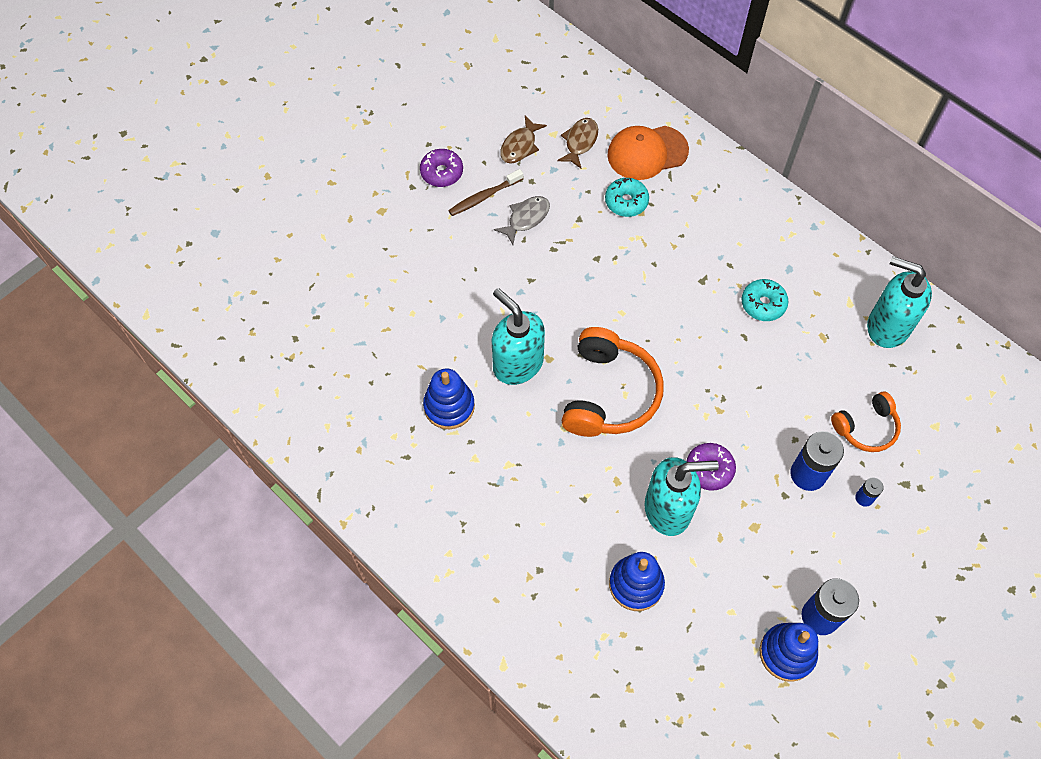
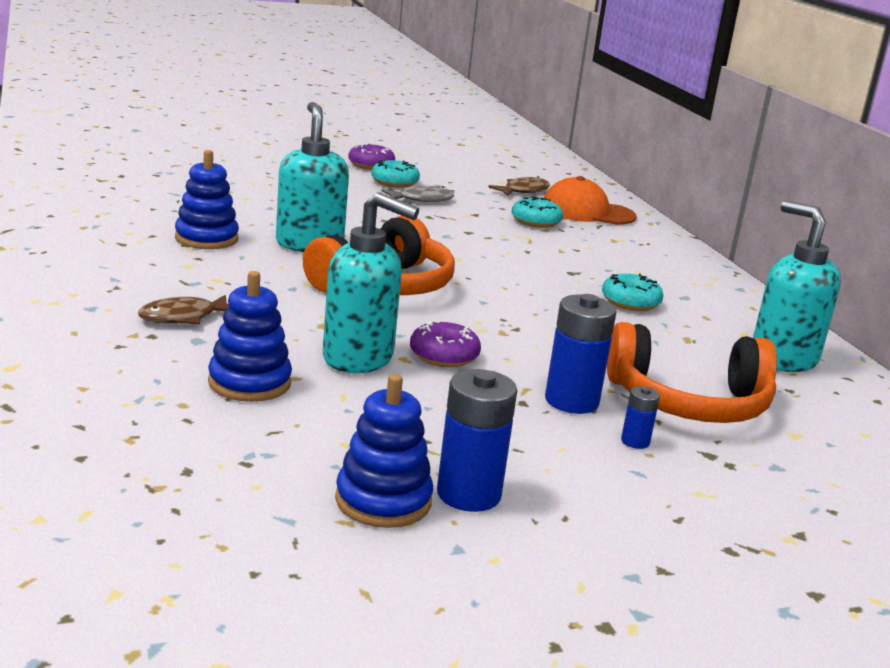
camera: 25 degrees right, 40 degrees down
(484, 197) = (394, 182): brown toothbrush -> turquoise donut
(520, 146) = (461, 177): brown fish -> brown fish (183, 317)
(866, 428) = (688, 402): orange headphones -> orange headphones, size x1.73

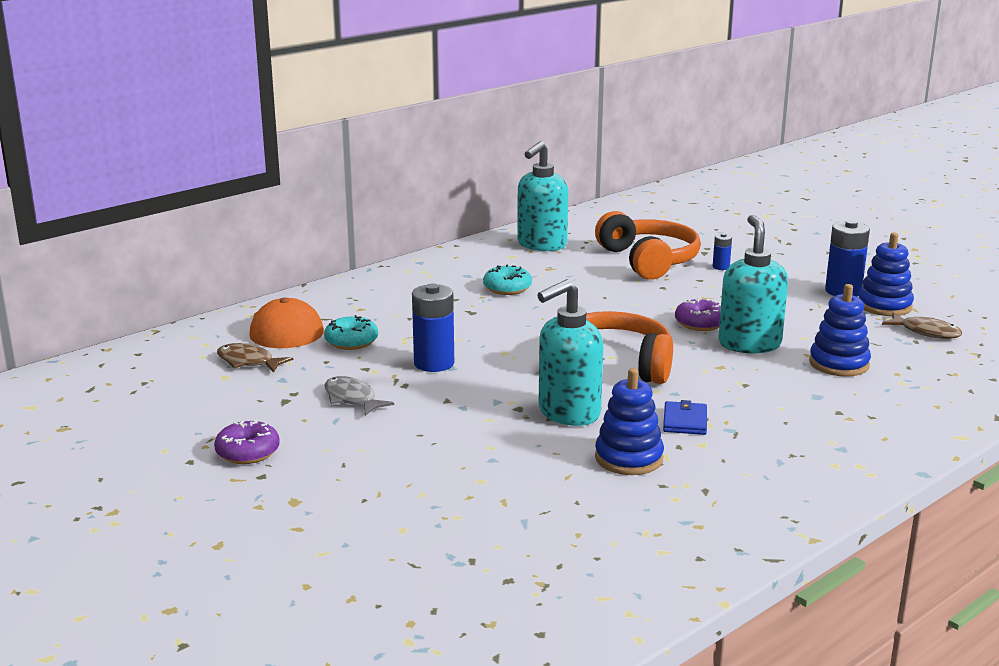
camera: 110 degrees left, 0 degrees up
(183, 317) = (794, 412): brown fish -> brown fish (926, 332)
(234, 273) = (685, 421): none -> blue wallet
(394, 182) = (305, 424): turquoise donut -> none
(571, 401) = (700, 285): blue battery -> blue battery (434, 363)

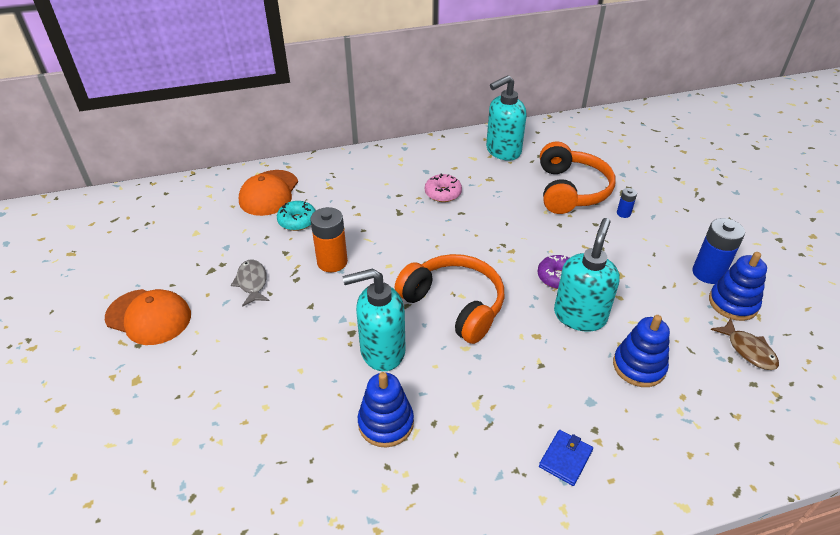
camera: 25 degrees right, 20 degrees up
(248, 362) = (220, 222): brown fish -> none
(248, 452) = (149, 317): purple donut -> orange cap
(434, 363) = (332, 262): blue battery -> orange battery
(507, 288) = (443, 193): turquoise donut -> pink donut
(685, 421) = (460, 394): blue wallet -> blue wallet (565, 459)

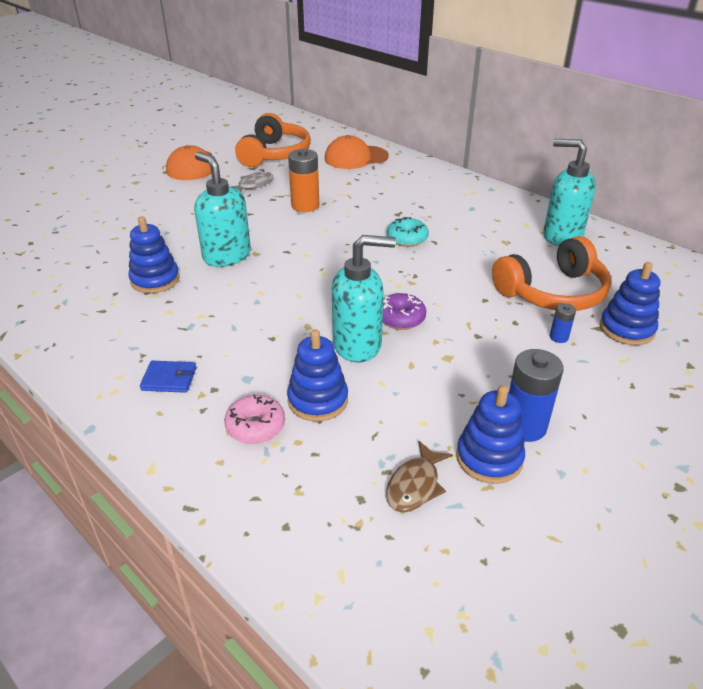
camera: 60 degrees right, 5 degrees down
(297, 221) = (336, 178): turquoise donut -> turquoise donut (407, 239)
(443, 193) = (450, 225): pink donut -> pink donut (255, 426)
(454, 304) = (308, 273): orange headphones -> orange headphones (275, 154)
(630, 182) = (626, 329): none -> blue stacking toy

